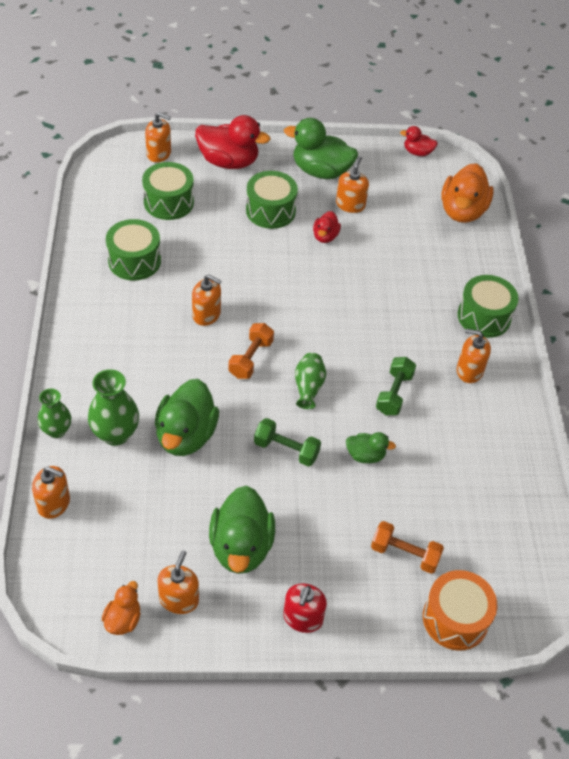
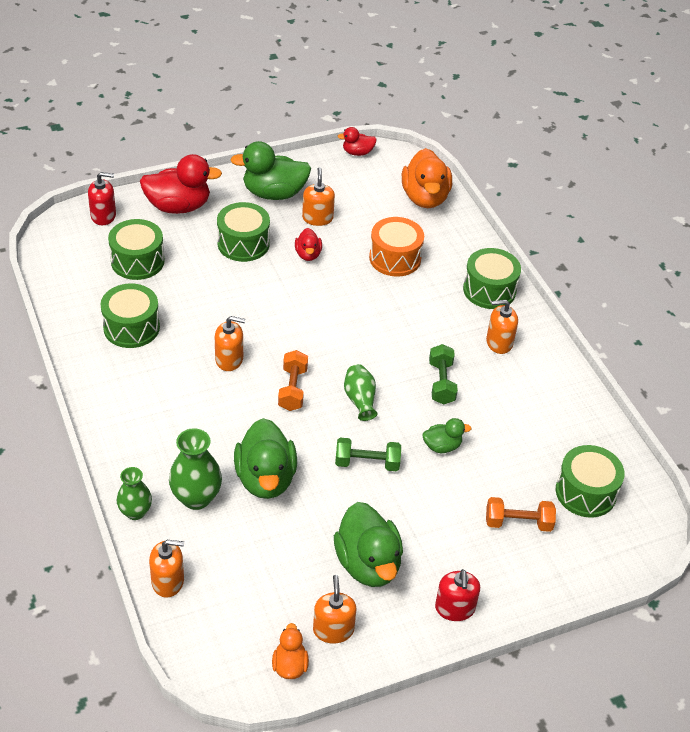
camera: 20 degrees left, 5 degrees down
(159, 153) = (103, 216): orange soap dispenser -> red soap dispenser
(455, 618) = (588, 564): orange drum -> orange drum (395, 258)
(487, 545) = (585, 492): none -> green drum

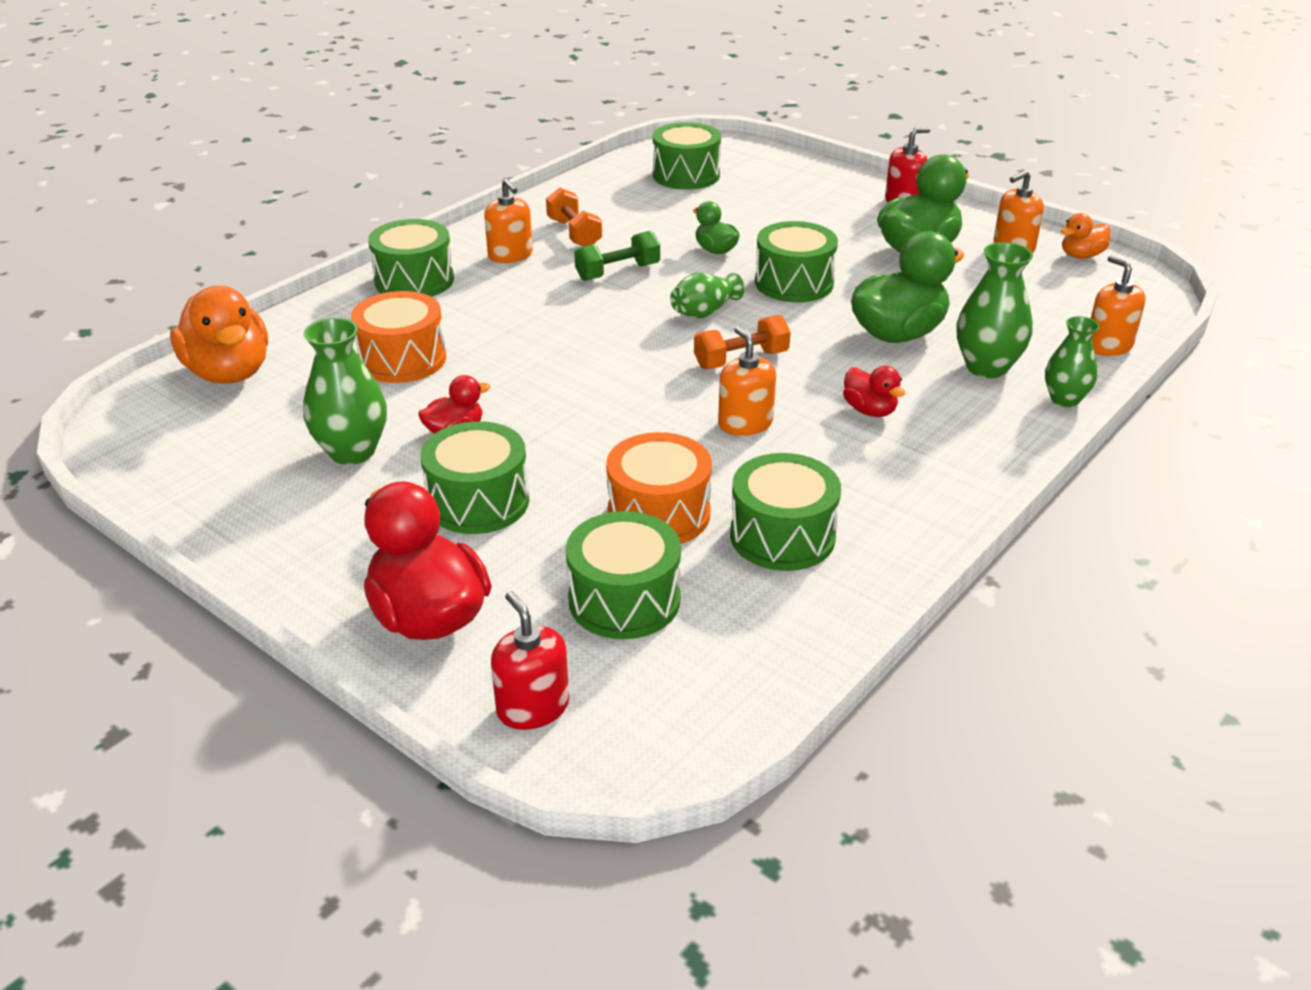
camera: 115 degrees left, 10 degrees down
(184, 295) = (659, 513): none -> orange drum
(274, 193) = (310, 518): green duck -> none
(317, 218) = (352, 451): orange soap dispenser -> green vase
(357, 152) = (126, 469): red duck -> red duck (870, 410)
(367, 463) = (794, 283): green dumbbell -> green drum
(425, 198) = (229, 373): orange duck -> orange duck turned 90 degrees clockwise
(518, 523) = (766, 196): orange dumbbell -> orange dumbbell (574, 233)

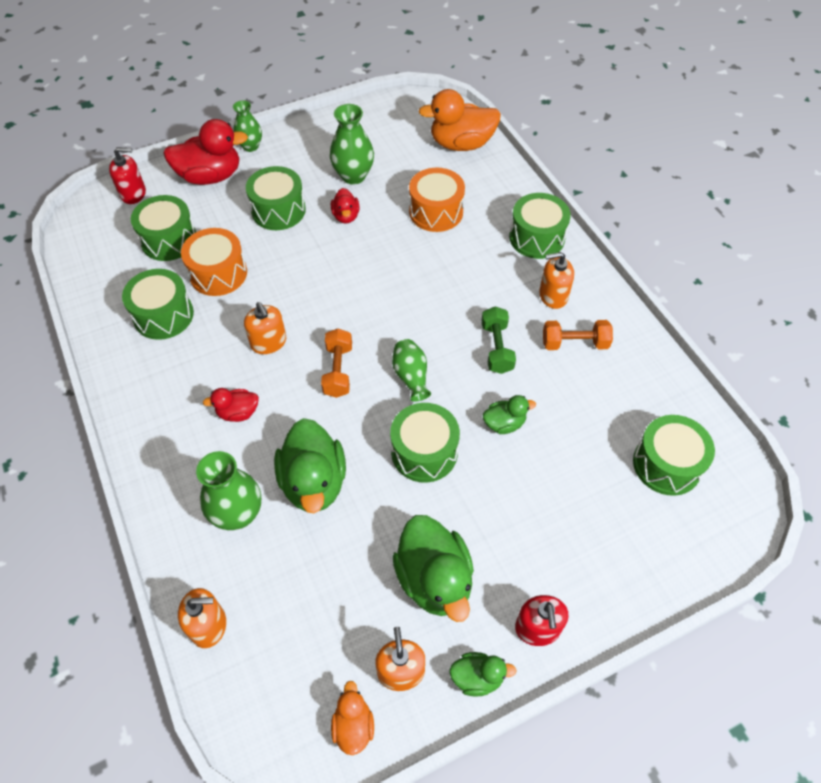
camera: 115 degrees right, 20 degrees up
(745, 423) = (268, 342): orange soap dispenser -> orange soap dispenser turned 60 degrees clockwise
(974, 217) = (477, 677): none -> green duck
(1064, 399) = (170, 539): green vase -> green vase (250, 146)

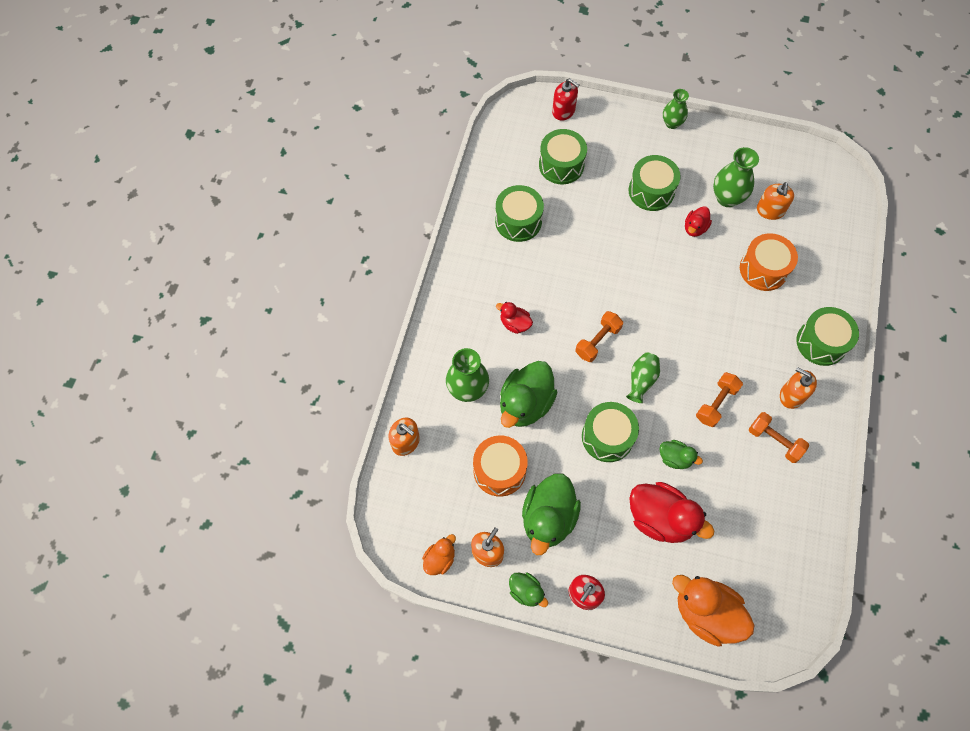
camera: 40 degrees right, 10 degrees up
(210, 176) = (625, 131): red duck -> red duck (660, 518)
(218, 273) = (574, 214): orange drum -> orange drum (499, 470)
(268, 342) = (569, 288): orange soap dispenser -> orange soap dispenser (770, 211)
(461, 144) = (833, 225): orange duck -> orange duck (706, 613)
(496, 348) = (716, 403): green dumbbell -> orange dumbbell
(667, 464) = (759, 569): green drum -> none

